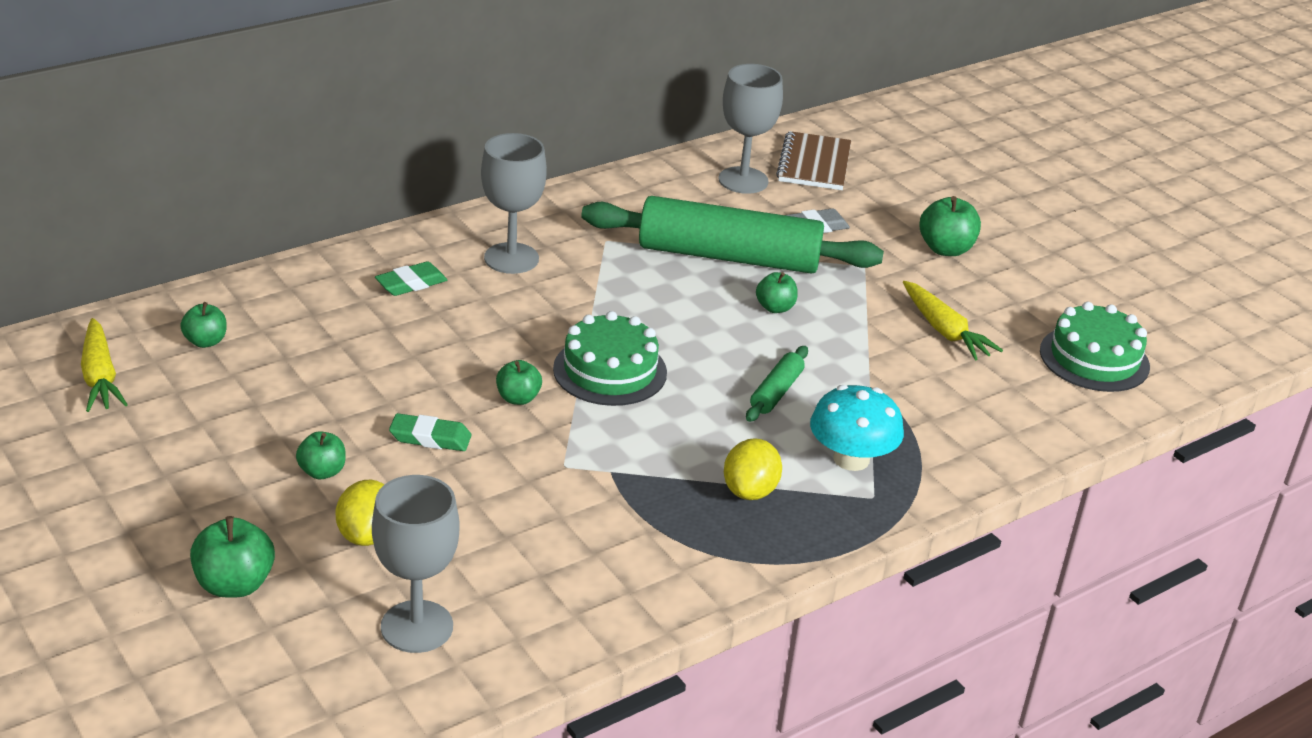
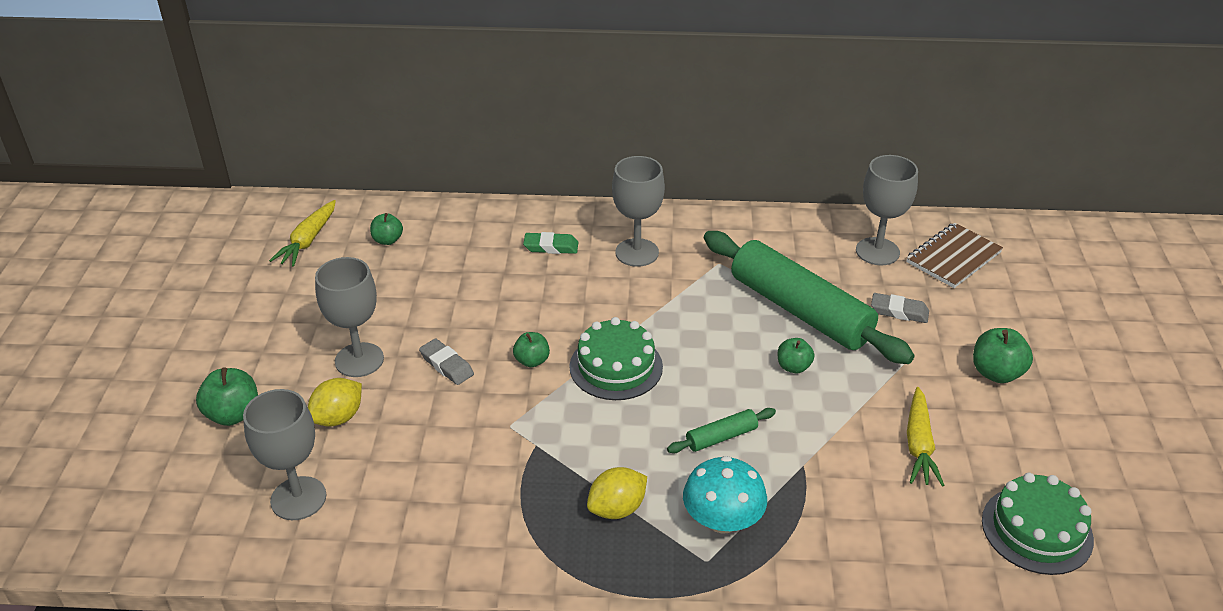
camera: 40 degrees right, 5 degrees up
(322, 472) = (359, 360): green apple -> grey goblet
(430, 438) = (447, 365): green eraser -> grey eraser

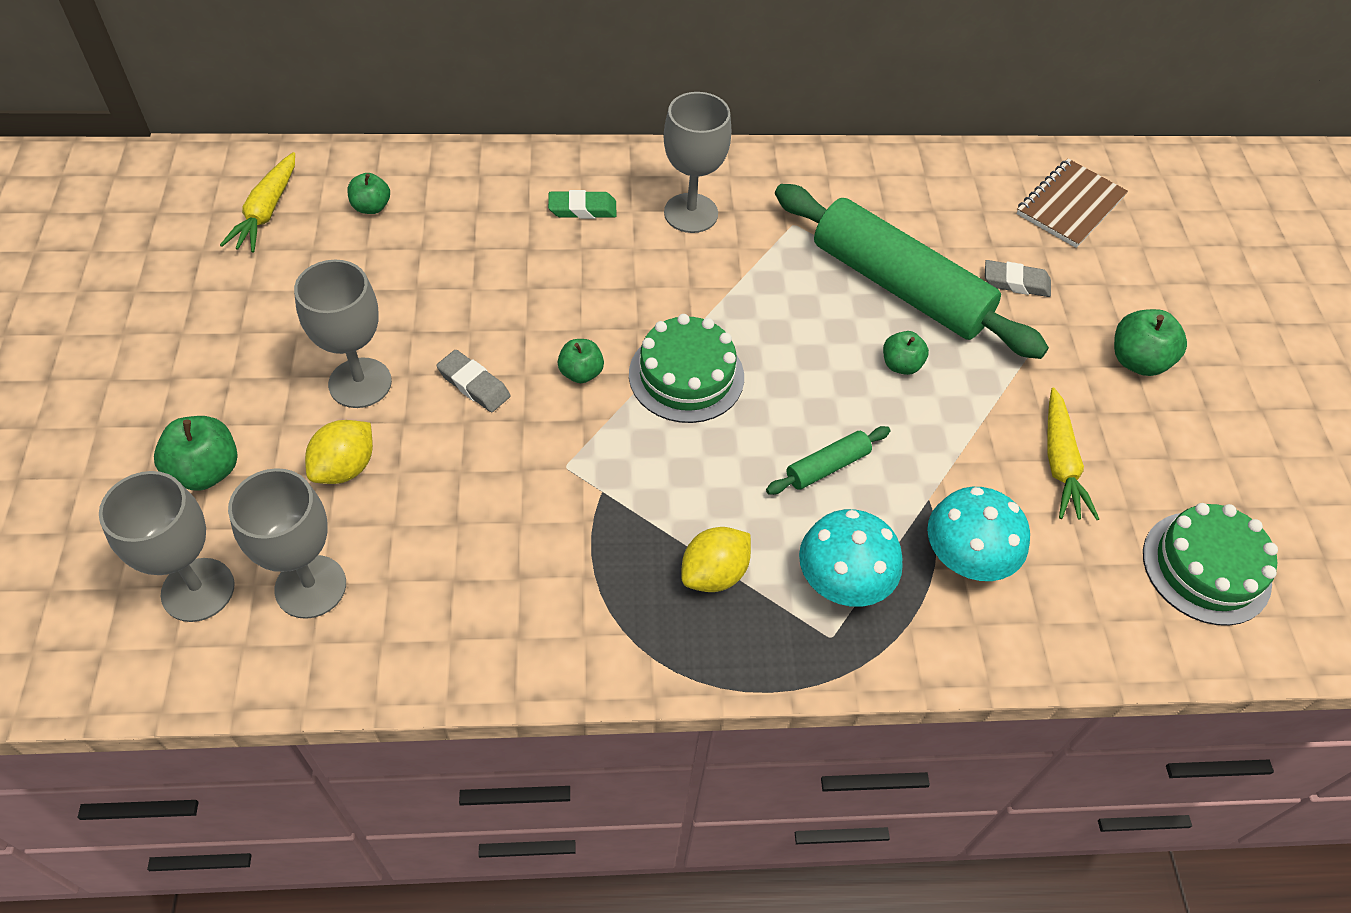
camera: 10 degrees left, 15 degrees up
(829, 509) = (966, 557): none -> turquoise mushroom
(877, 251) = (980, 201): grey goblet -> grey goblet (198, 590)

